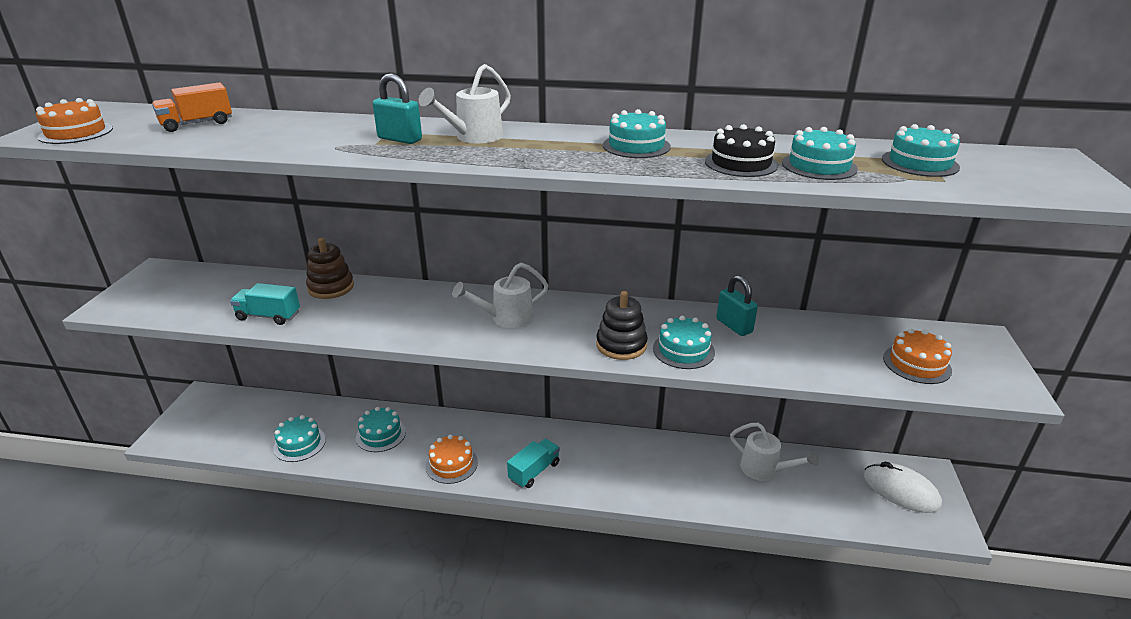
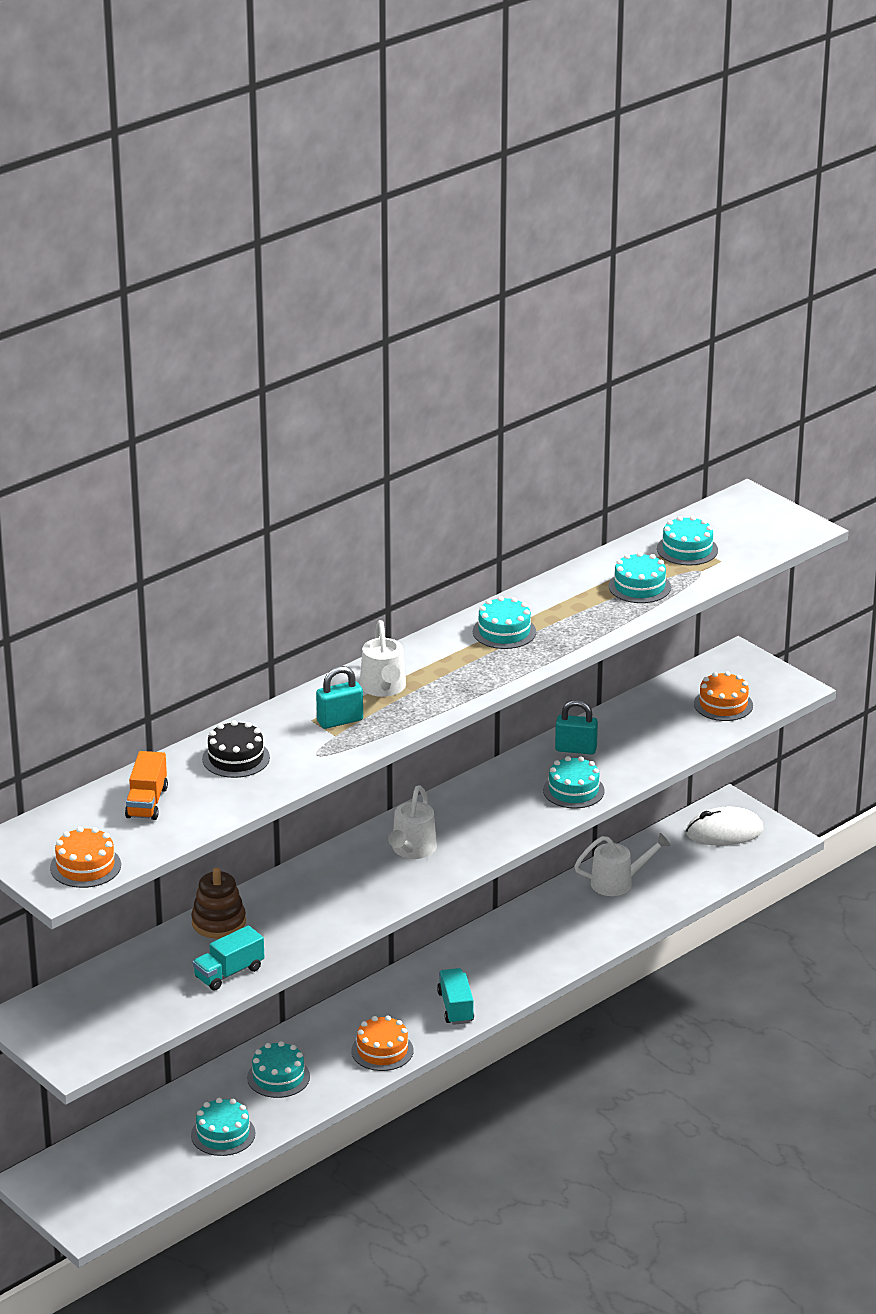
camera: 50 degrees left, 0 degrees up
(621, 345) = (528, 814): black stacking toy -> none
(741, 163) = (594, 611): black cake -> black cake (236, 758)

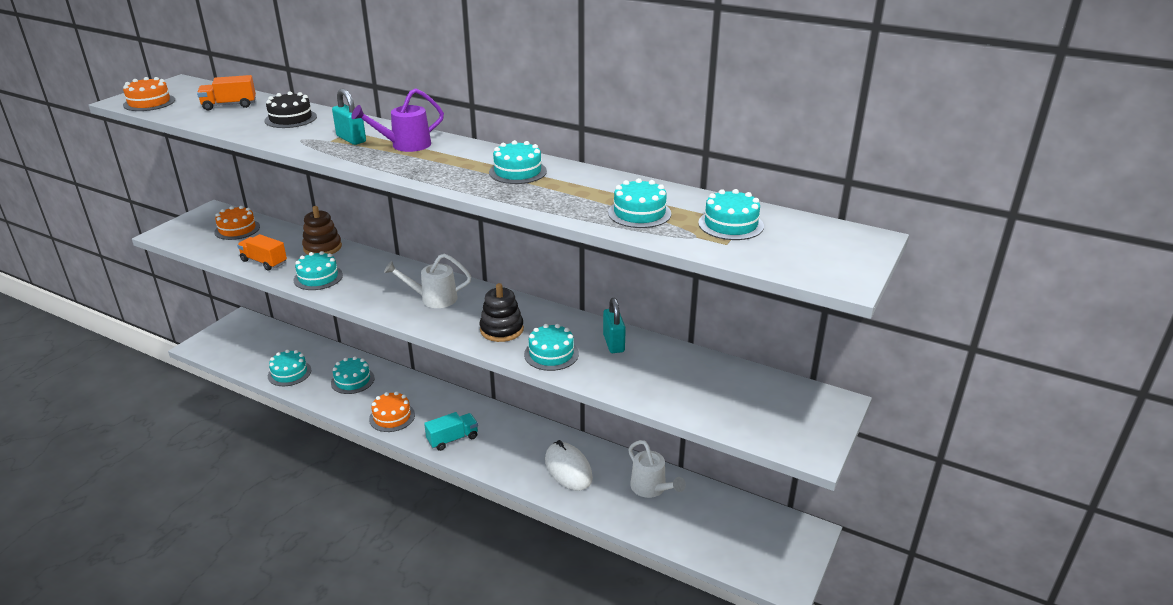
camera: 70 degrees right, 0 degrees up
(229, 973) = (264, 262): turquoise truck -> orange truck
(303, 931) = (318, 277): none -> turquoise cake
(384, 688) = (405, 145): white watering can -> purple watering can
(508, 813) = (501, 329): none -> black stacking toy
(723, 704) = (744, 410): orange cake -> orange cake (237, 229)
(724, 832) = (766, 539): white mouse -> white mouse (568, 469)

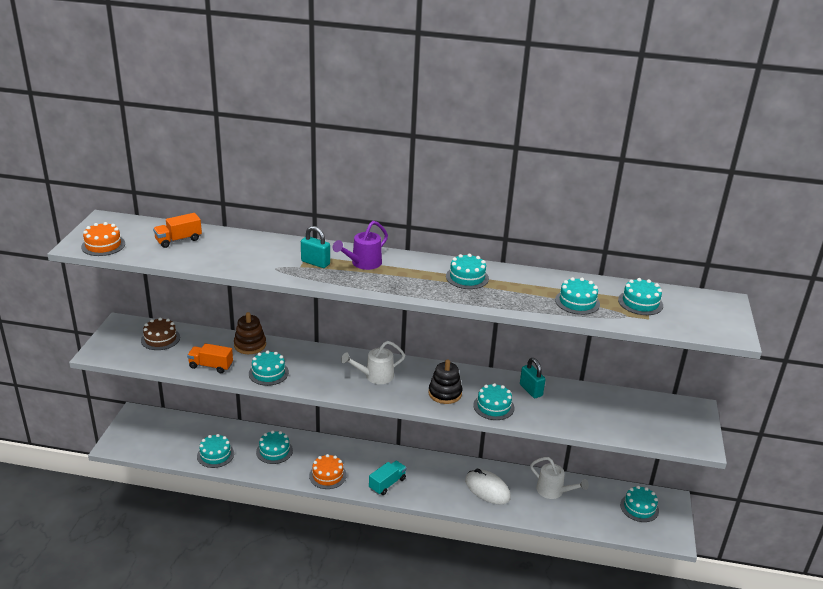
camera: 20 degrees left, 0 degrees up
(237, 229) = (160, 339): orange cake -> brown cake
(290, 118) = (245, 248): black cake -> none
(757, 533) = (639, 507): none -> turquoise cake

